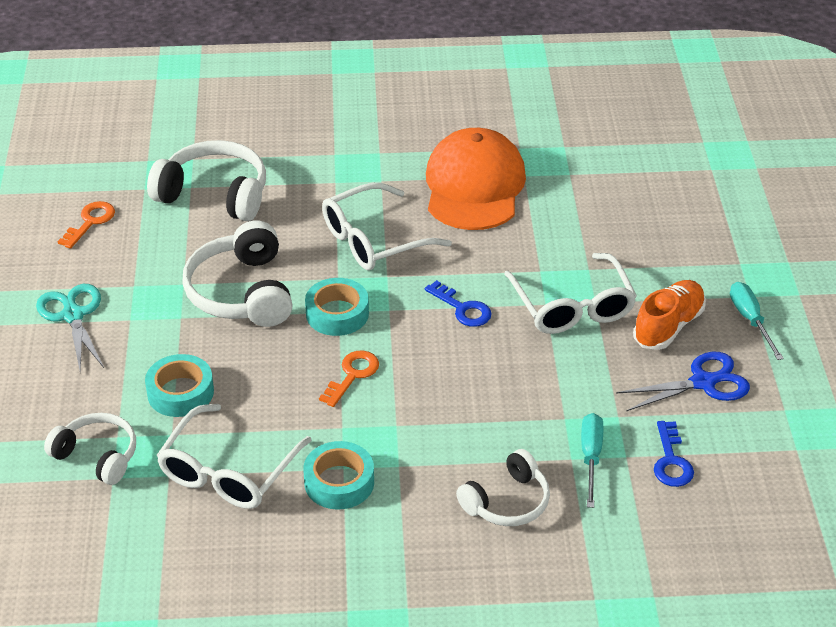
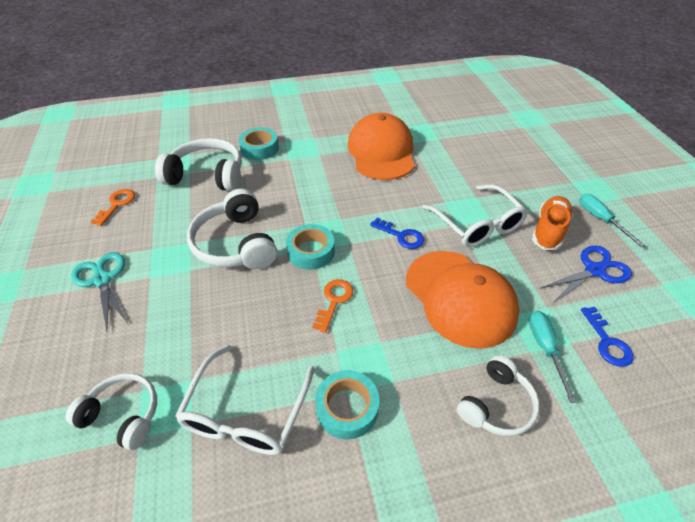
camera: 10 degrees left, 5 degrees up
(180, 392) = (195, 337): turquoise tape -> turquoise tape (259, 148)
(374, 240) = (325, 194): white glasses -> none
(511, 391) = (460, 297): none -> orange cap

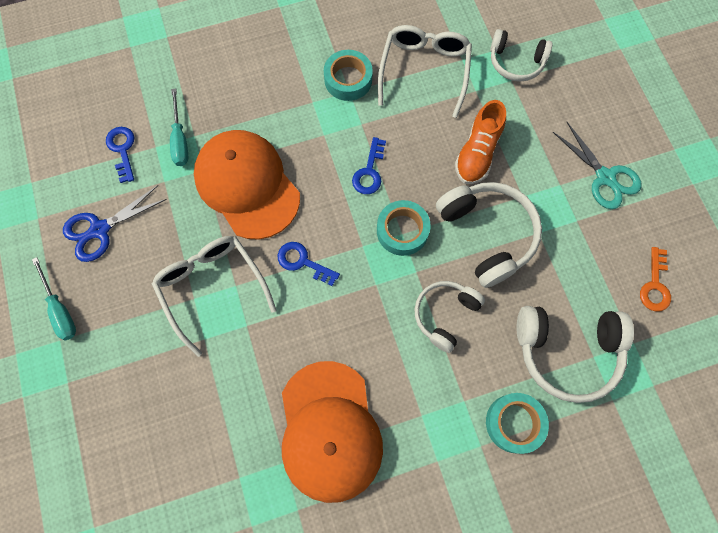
camera: 175 degrees right, 25 degrees up
(334, 301) = (369, 172): orange key -> blue key
(496, 405) = (232, 91): white headphones -> white headphones (445, 315)
(548, 231) = (130, 284): orange shoe -> orange shoe (477, 153)

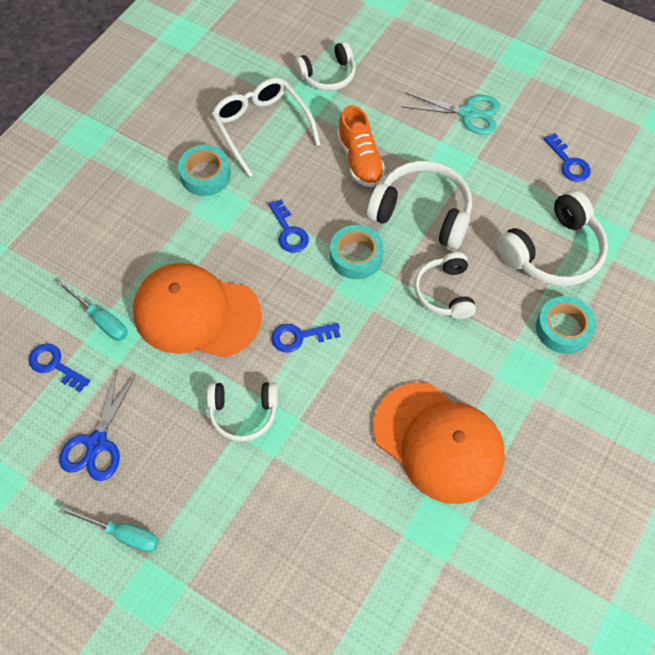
camera: 40 degrees left, 10 degrees down
(212, 288) = (243, 413): white glasses -> white headphones
(655, 285) = (568, 163): orange key -> blue key

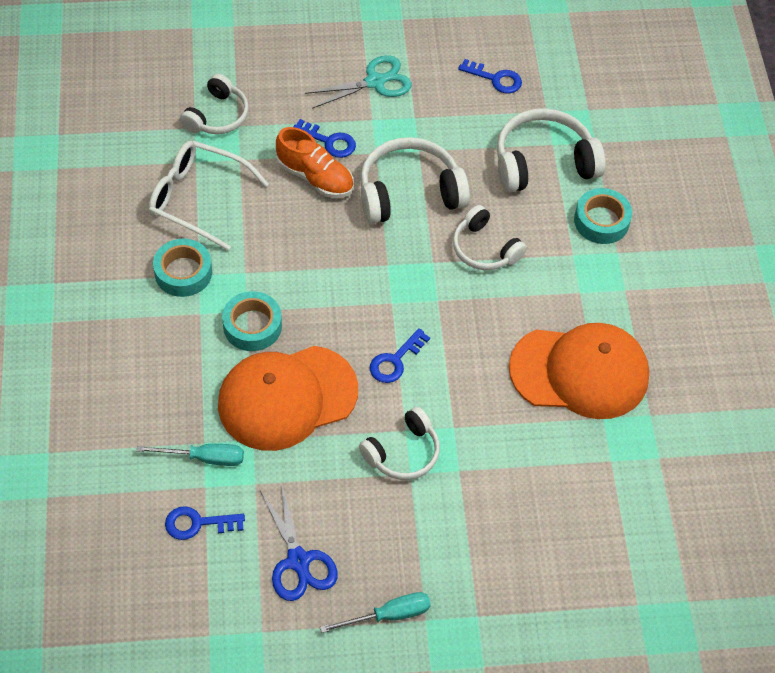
camera: 40 degrees left, 5 degrees down
(289, 231) = (307, 277): blue key -> blue key (329, 141)
(356, 256) = (384, 263): turquoise tape -> turquoise tape (252, 326)
(553, 252) = (543, 162): white headphones -> white headphones turned 120 degrees counterclockwise

